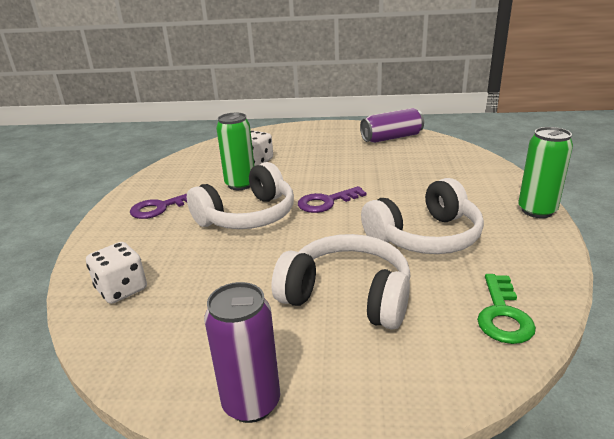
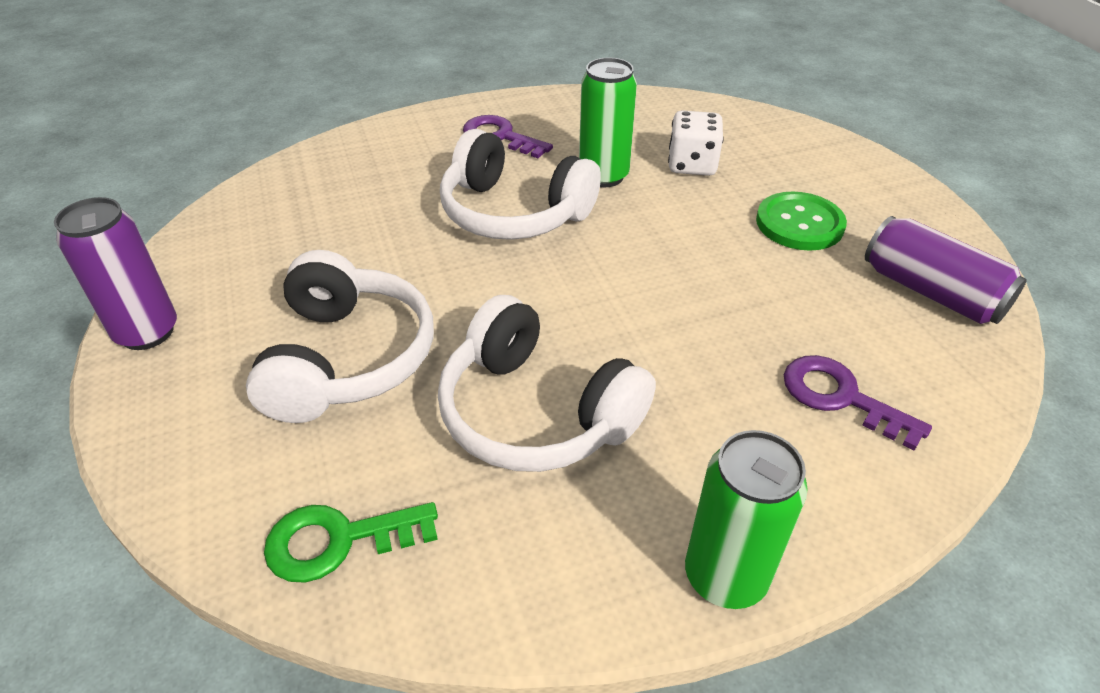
camera: 65 degrees right, 15 degrees up
(122, 289) = (316, 180): white dice -> none
(326, 202) = (596, 274): purple key -> purple key (841, 398)
(327, 149) = (799, 224): none -> green button

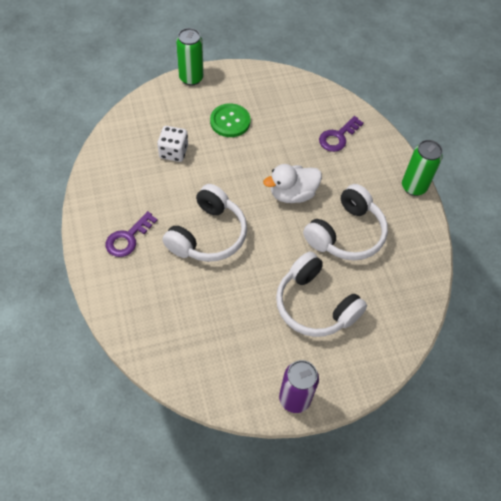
camera: 90 degrees left, 15 degrees up
(339, 540) = (408, 299): green key -> none
(347, 358) = (315, 305): white headphones -> white headphones turned 135 degrees counterclockwise
(603, 176) = (179, 192): green can -> green can (191, 78)
(634, 318) = (292, 194): none -> white duck
(931, 292) = (280, 92): purple can -> none

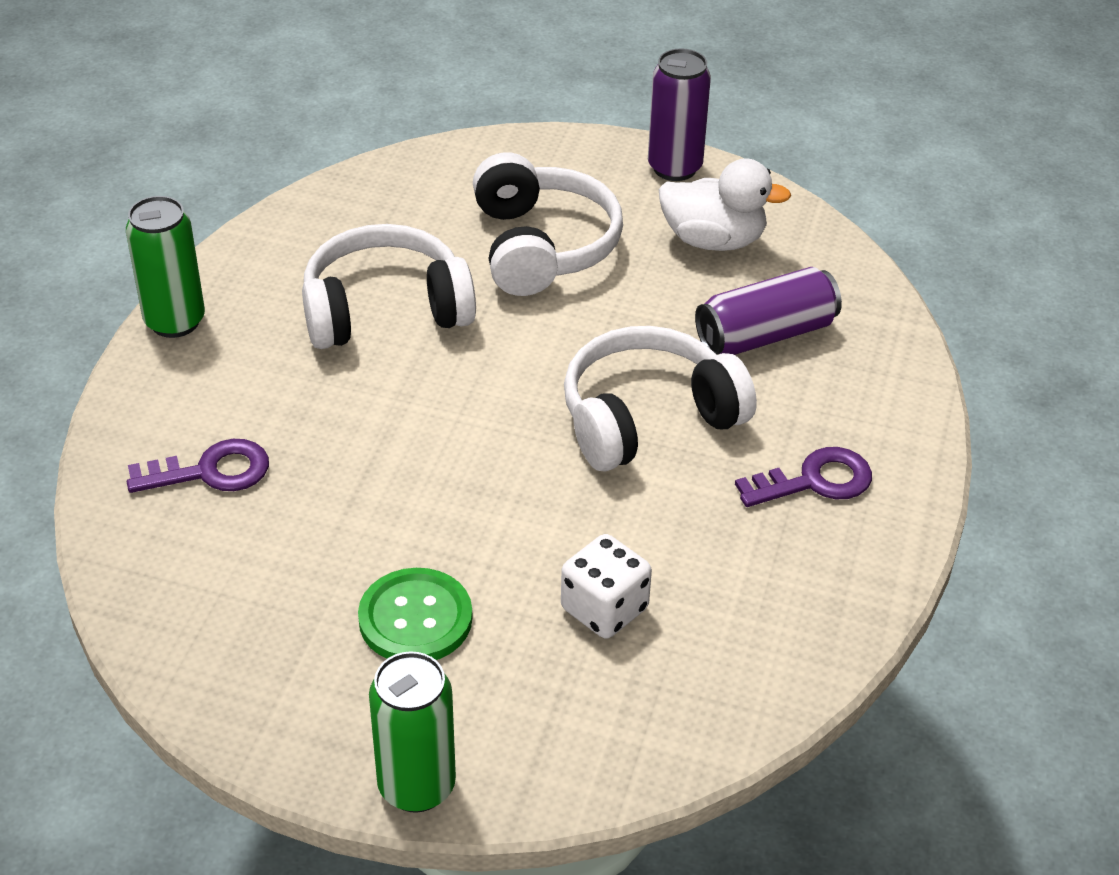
camera: 145 degrees left, 15 degrees down
(186, 305) = (765, 334): none -> purple can
(292, 194) = (419, 412): white duck -> white duck (713, 240)

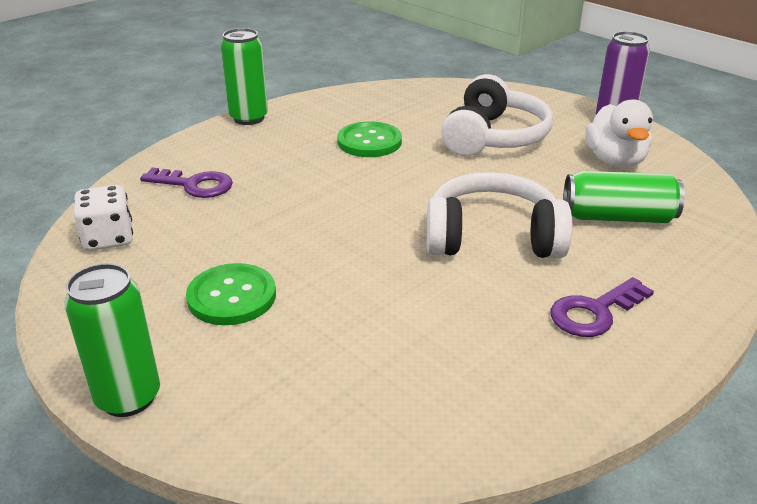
camera: 30 degrees right, 10 degrees down
(385, 310) = (369, 142): white headphones -> green button
(604, 609) = (364, 337): white dice -> white dice (108, 238)
(713, 240) = (615, 161): white duck -> white duck turned 45 degrees clockwise
(765, 334) = (618, 217): purple can -> green can
(814, 481) = (595, 312): purple key -> purple key turned 135 degrees clockwise

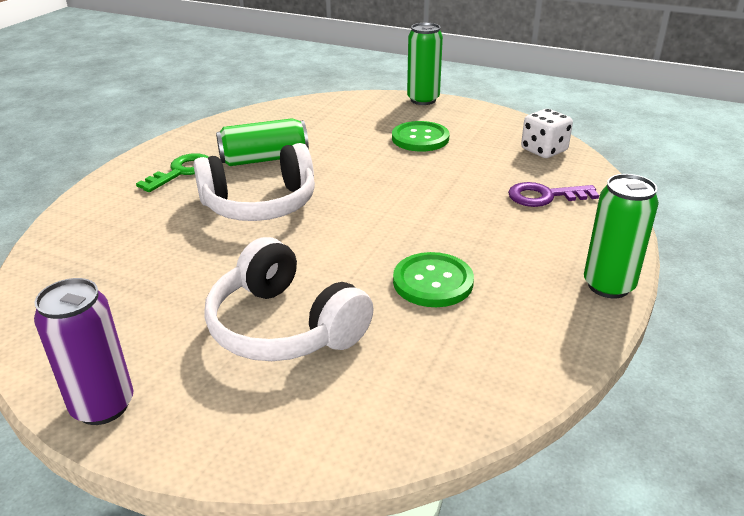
camera: 160 degrees right, 0 degrees up
(493, 137) = (284, 326): white headphones -> white headphones turned 45 degrees counterclockwise
(595, 312) = (181, 172): purple key -> green key
(615, 161) = (126, 320): white duck -> none
(618, 217) = (144, 245): green can -> green can (264, 159)

